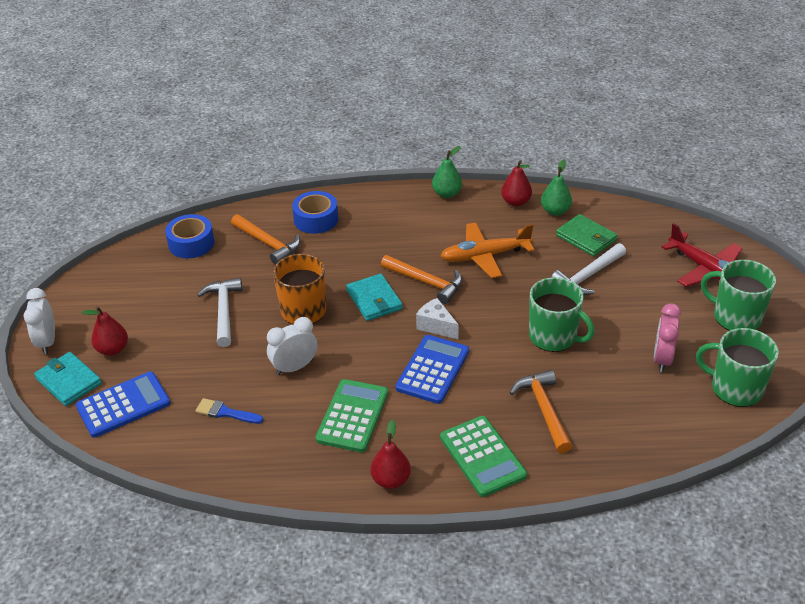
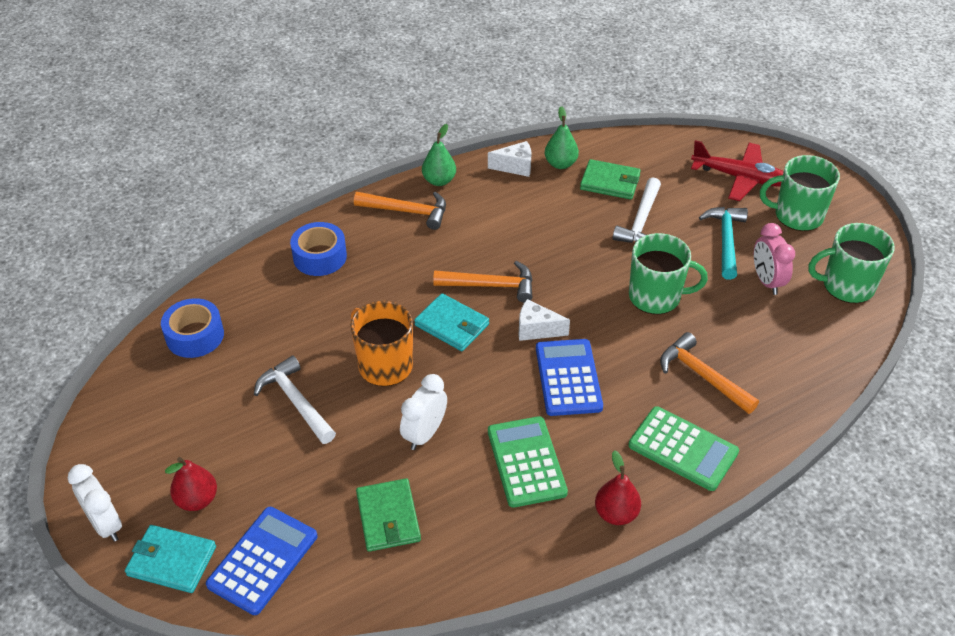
camera: 30 degrees left, 5 degrees up
(225, 412) = (388, 517): blue brush -> green wallet
(268, 243) = (286, 304): orange hammer -> orange hammer (407, 211)
(485, 256) = (528, 235): orange plane -> none
(516, 202) = (515, 167): red pear -> white cheese
(651, 315) = (725, 241): none -> turquoise hammer

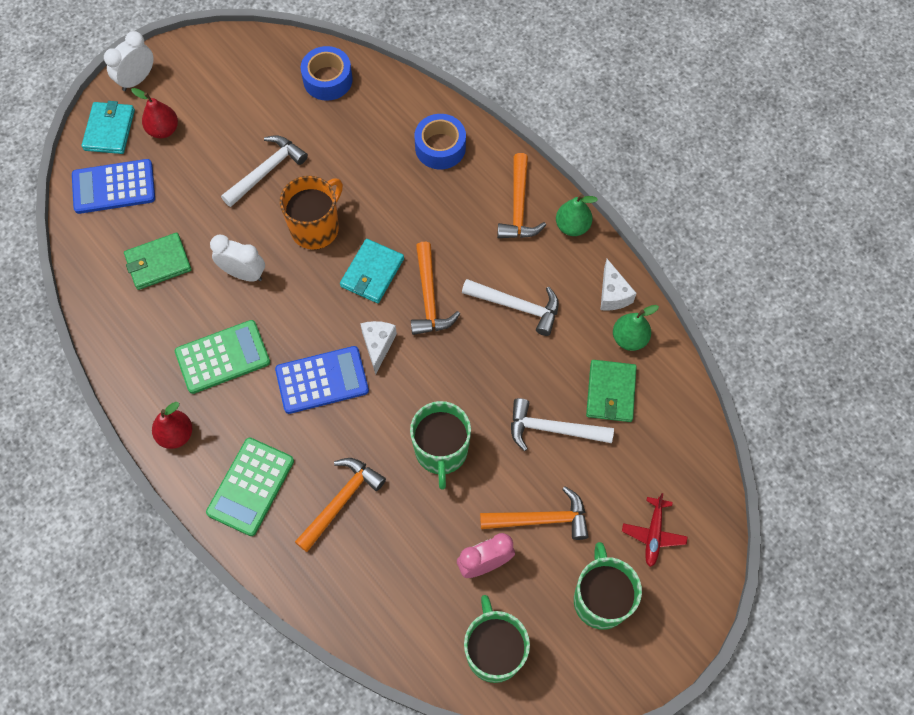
camera: 80 degrees right, 20 degrees up
(263, 560) = (114, 187): blue calculator -> blue calculator turned 150 degrees clockwise
(514, 227) = (517, 306): none -> white hammer
(725, 241) = (541, 519): turquoise hammer -> orange hammer
(740, 178) = (653, 534): red plane -> red plane, size x0.60

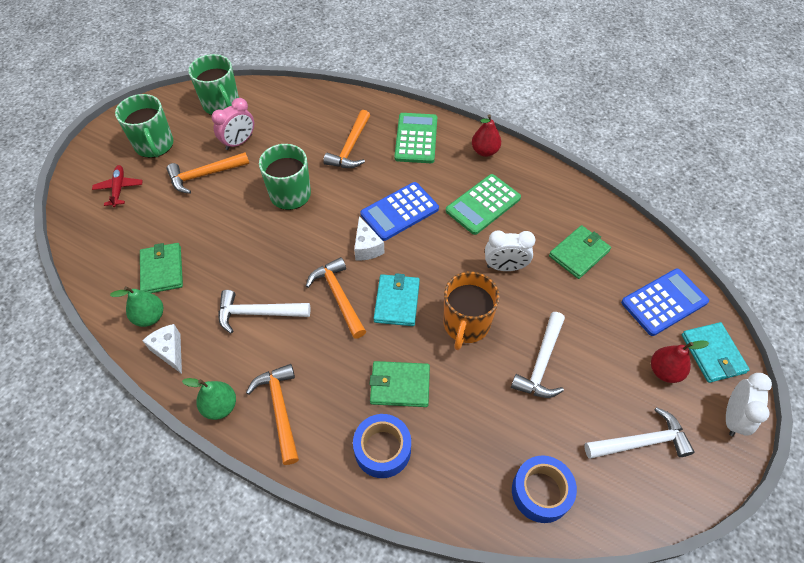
camera: 160 degrees right, 10 degrees down
(404, 193) = (400, 385): none -> green wallet
(553, 429) = (206, 231): white hammer -> white hammer (641, 442)

